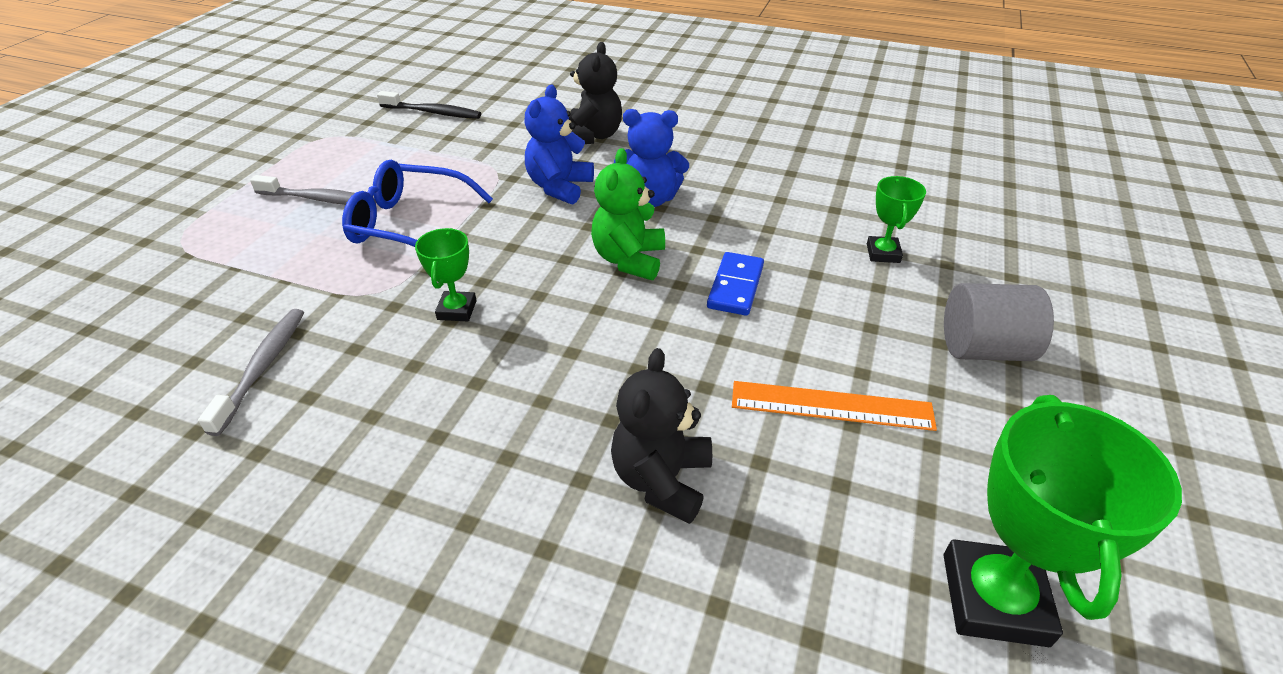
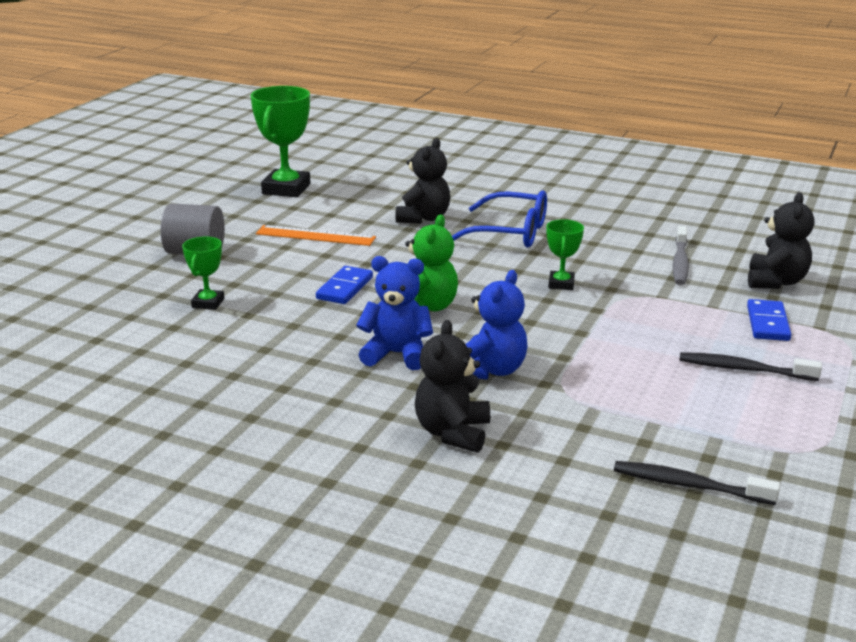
camera: 175 degrees left, 15 degrees down
(159, 331) = (775, 282): none -> black teddy bear
(241, 257) = (767, 323): none -> blue domino
(319, 199) = (743, 369): grey toothbrush -> black toothbrush
(409, 224) = (633, 342): blue glasses -> blue glasses (510, 233)

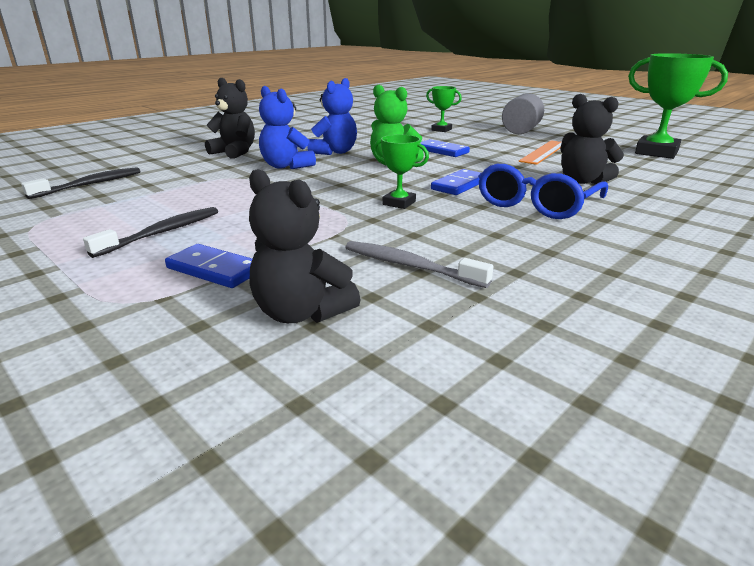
camera: 110 degrees right, 0 degrees up
(482, 265) = (459, 185): none -> blue domino

